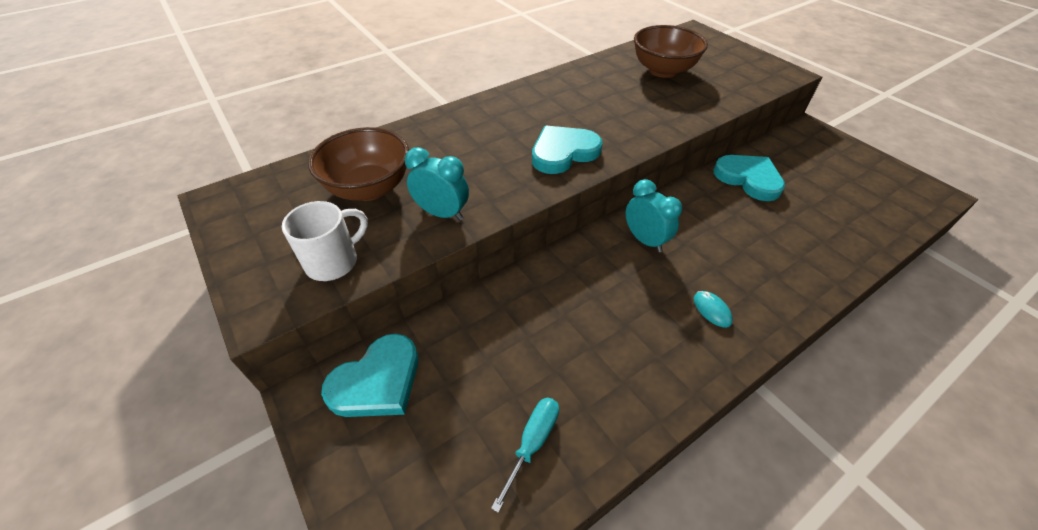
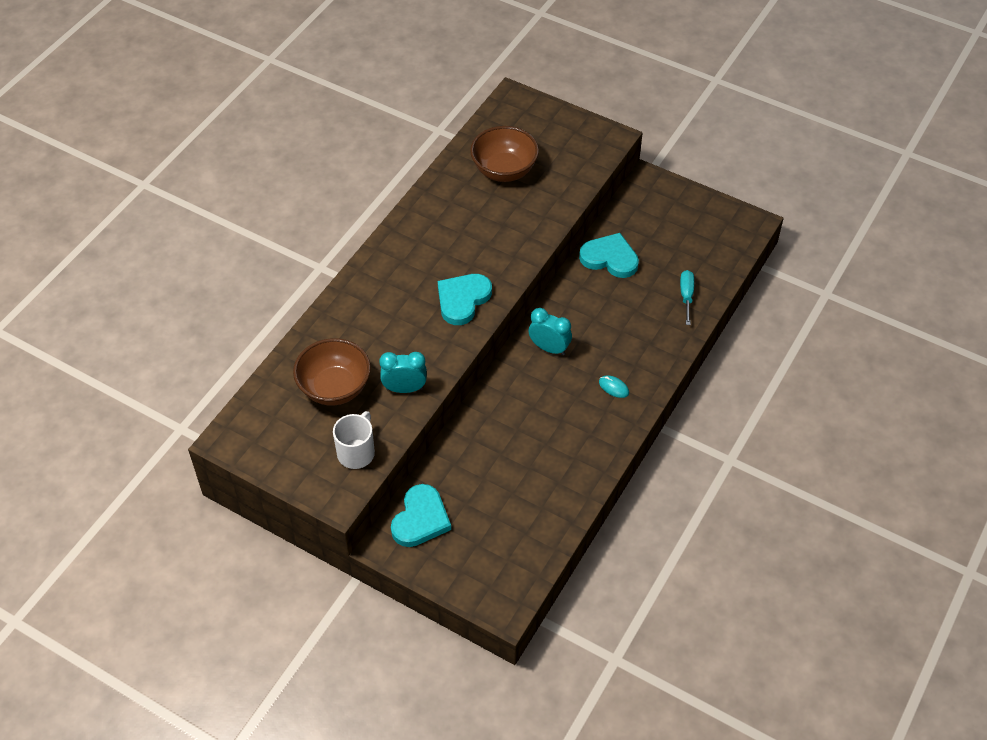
camera: 25 degrees left, 5 degrees up
(532, 443) = (536, 513): turquoise screwdriver -> turquoise screwdriver (686, 296)

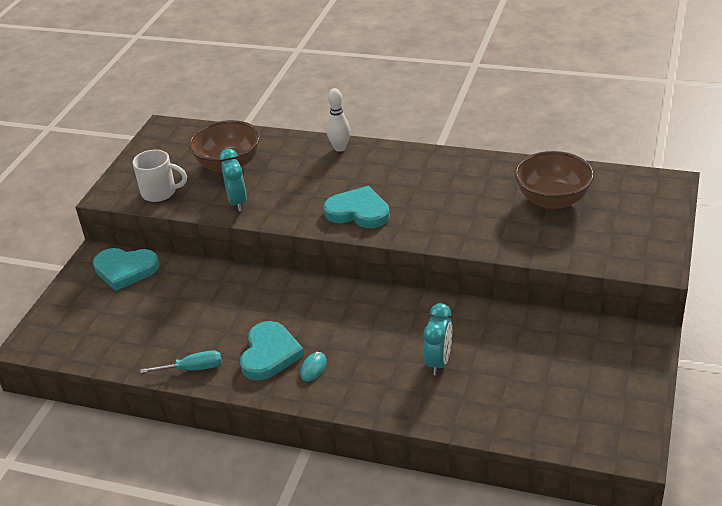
camera: 80 degrees right, 15 degrees down
(350, 294) = (340, 148): none -> white bowling pin
(549, 348) = (352, 309): turquoise clock -> turquoise clock (439, 362)
(610, 258) = (502, 330): turquoise heart -> turquoise heart (270, 354)
(686, 296) = (473, 406): turquoise screwdriver -> turquoise screwdriver (193, 369)

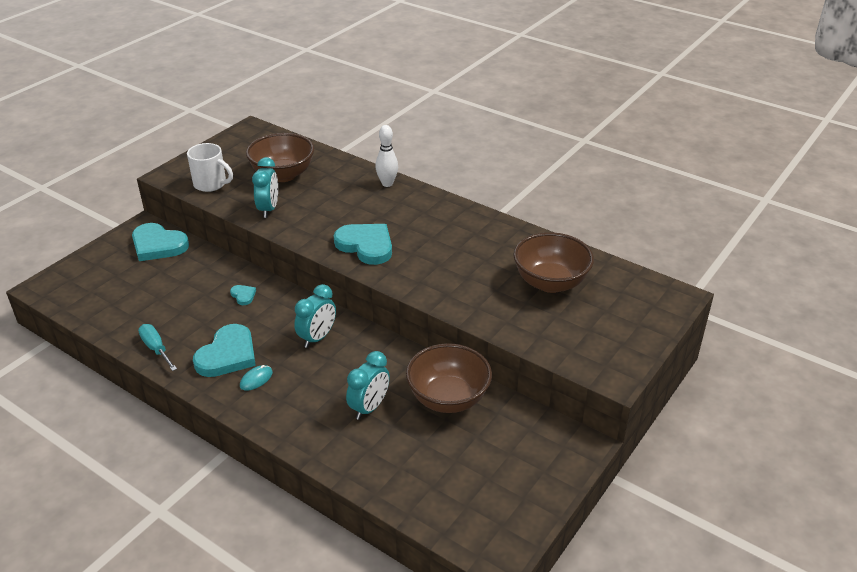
camera: 15 degrees right, 0 degrees up
(193, 369) = (156, 349): turquoise screwdriver -> turquoise screwdriver turned 135 degrees counterclockwise
(248, 294) = (243, 295): none -> turquoise heart
(348, 313) = (317, 338): none -> turquoise clock
(506, 332) = (448, 398): none -> brown bowl

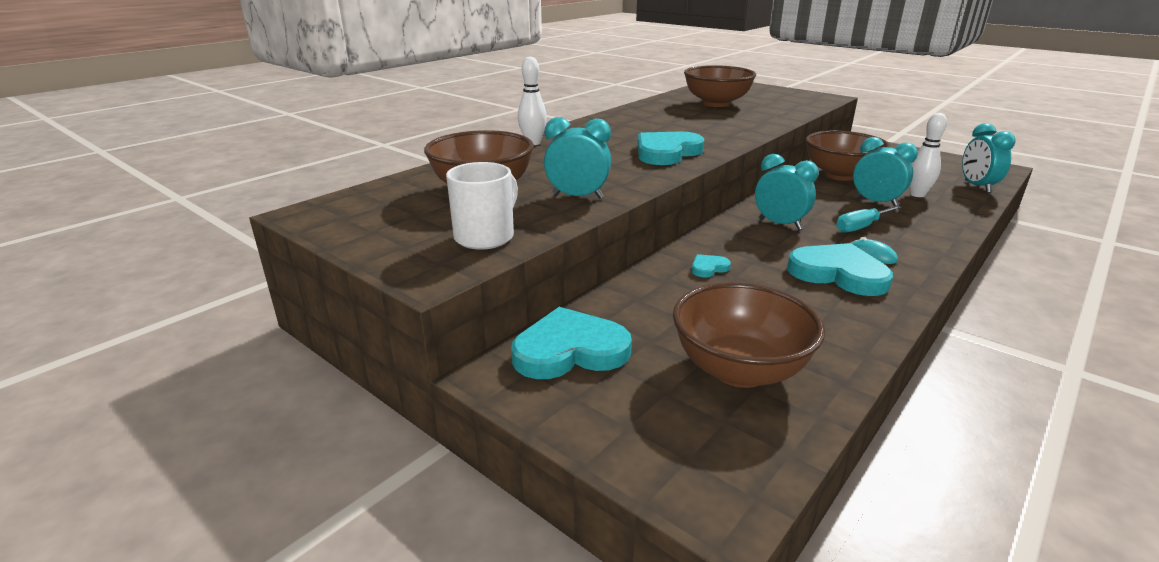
camera: 85 degrees left, 10 degrees down
(127, 299) = (739, 370): none -> brown bowl
(156, 349) = (855, 329): turquoise screwdriver -> turquoise screwdriver (861, 227)
(158, 245) = (570, 350): turquoise heart -> turquoise heart turned 135 degrees counterclockwise
(393, 445) = (917, 194): none -> white bowling pin
(423, 505) = (977, 186): none -> turquoise clock

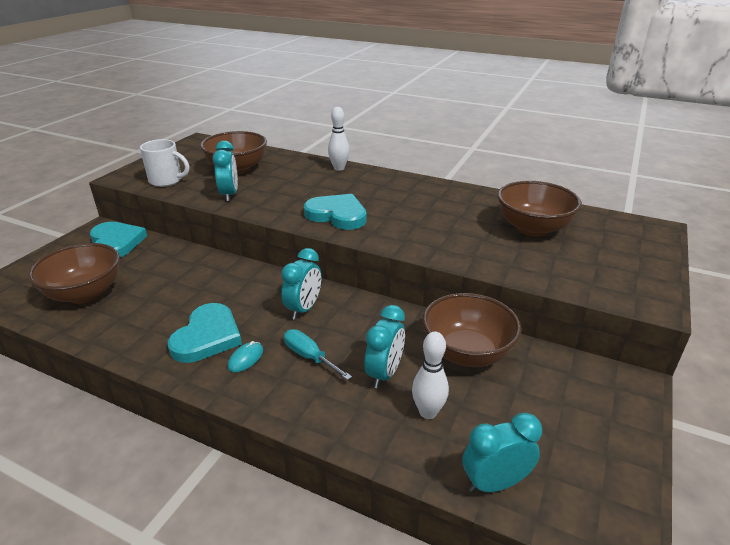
camera: 75 degrees right, 5 degrees up
(708, 268) = (214, 278): turquoise heart -> none

